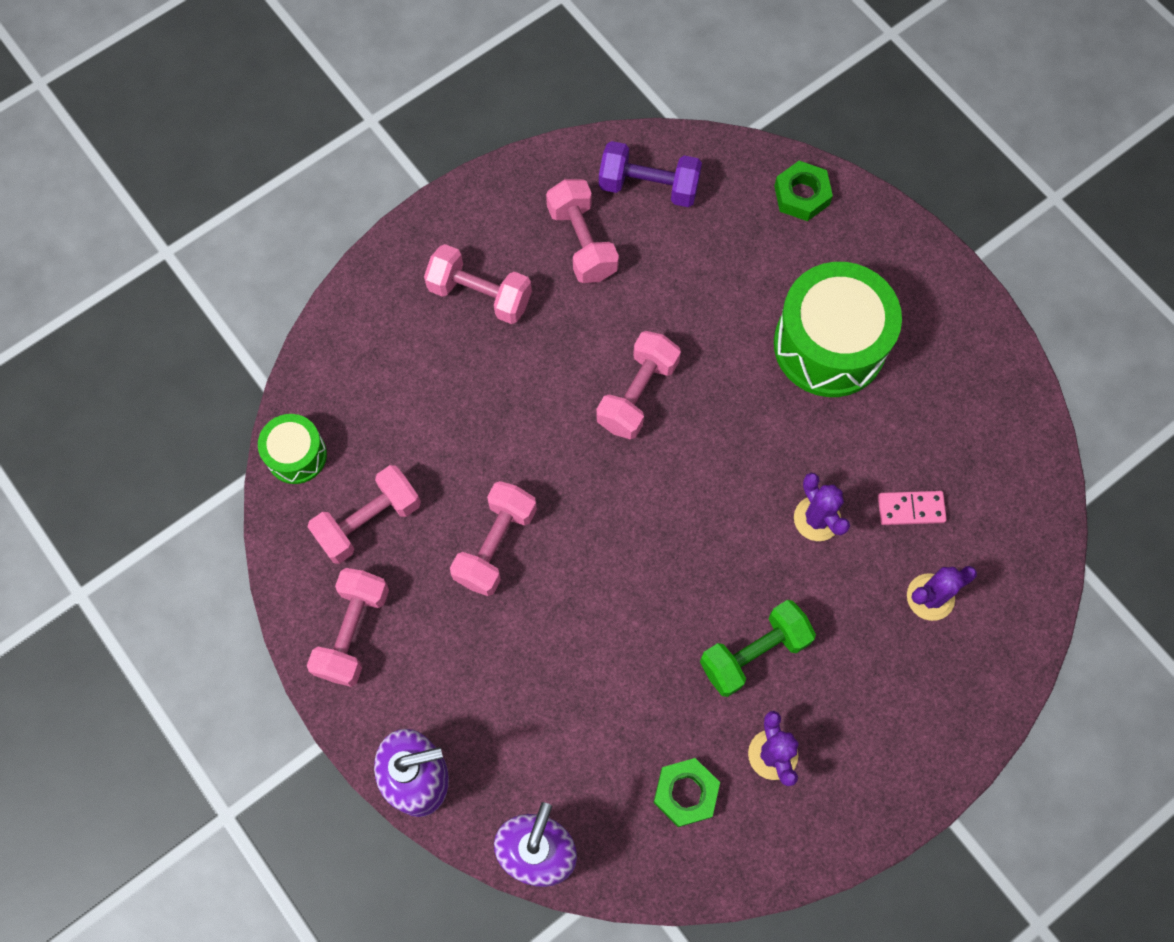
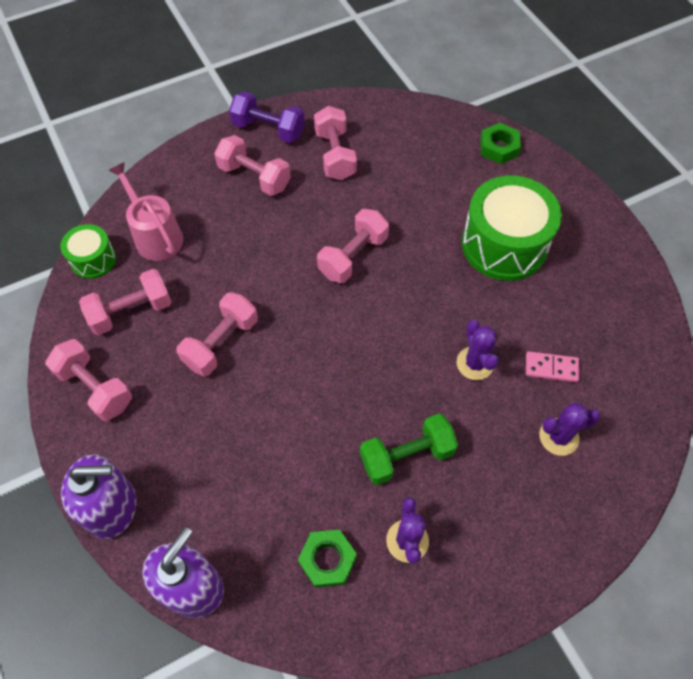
camera: 10 degrees right, 10 degrees down
(353, 632) = (95, 388): pink dumbbell -> pink dumbbell turned 75 degrees counterclockwise
(370, 407) = (156, 236): none -> pink watering can
(648, 186) = (390, 128): purple dumbbell -> purple dumbbell (268, 130)

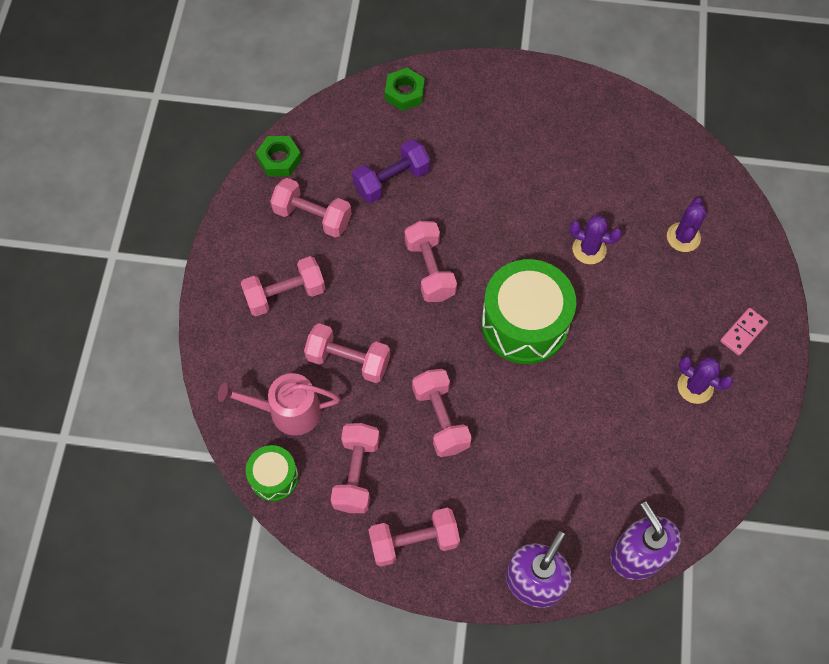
camera: 55 degrees left, 5 degrees up
(228, 249) = (348, 360): none -> pink dumbbell
(268, 130) = (239, 251): purple dumbbell -> purple dumbbell (392, 180)
(327, 560) = (675, 449): green nut -> green nut (279, 159)
(406, 456) = (631, 345): green dumbbell -> none
(504, 245) = (501, 157): green drum -> green drum (524, 323)
(551, 368) = (628, 203): pink domino -> pink domino (743, 332)

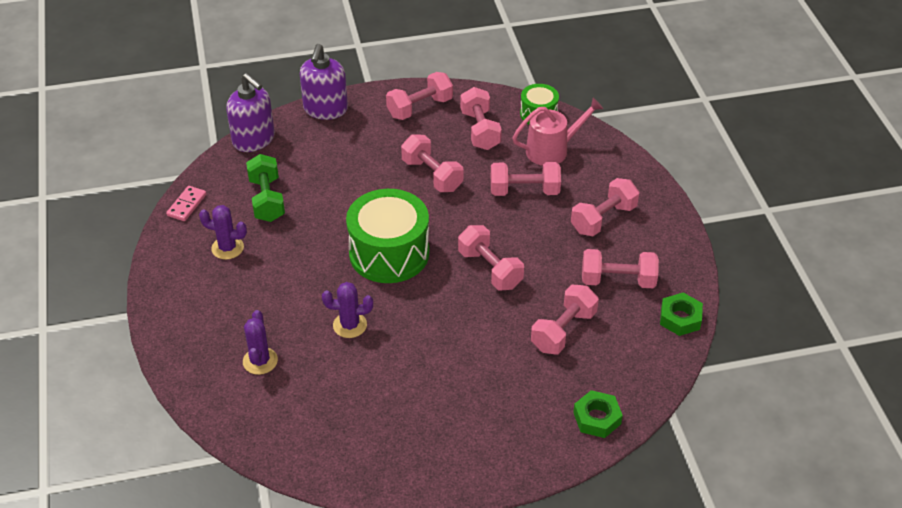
camera: 160 degrees right, 20 degrees down
(392, 180) = (563, 331): purple dumbbell -> pink dumbbell
(639, 445) = (267, 199): none -> green dumbbell
(743, 332) = (190, 298): pink domino -> pink domino (186, 205)

